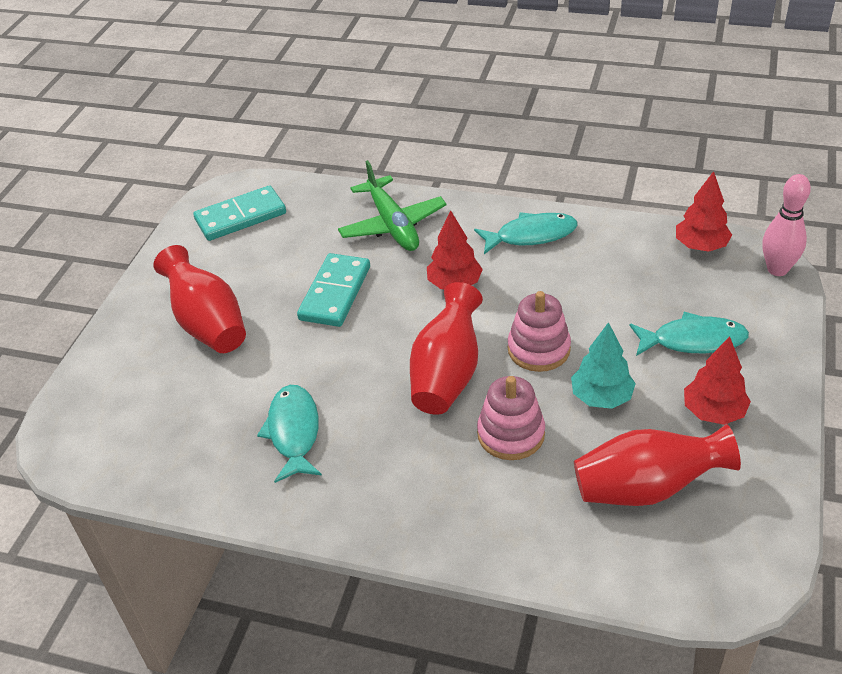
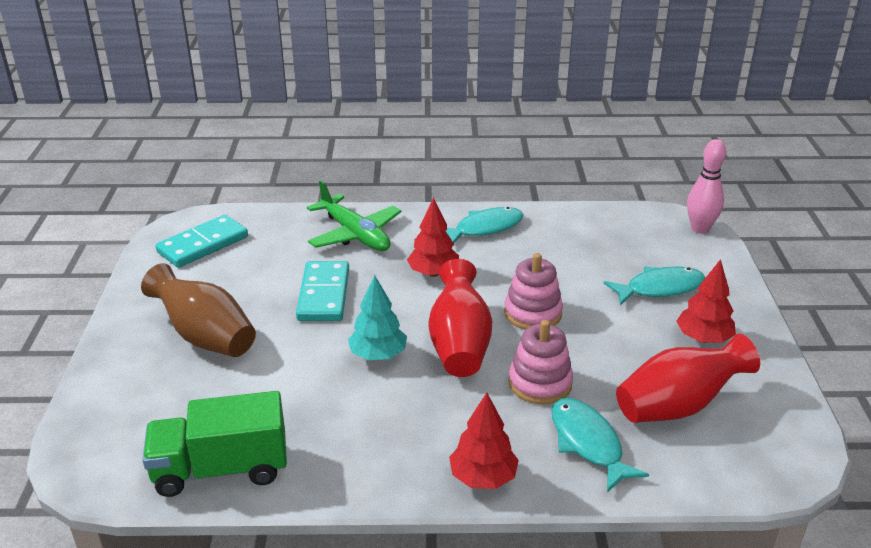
camera: 20 degrees left, 10 degrees down
(174, 470) = (221, 469): none -> green truck
(208, 323) = (205, 336): red vase -> brown vase
(294, 432) = (333, 415): turquoise fish -> turquoise fish (588, 443)
(601, 397) = (605, 342): turquoise tree -> turquoise tree (378, 355)
(700, 246) = (631, 219): red tree -> red tree (483, 477)

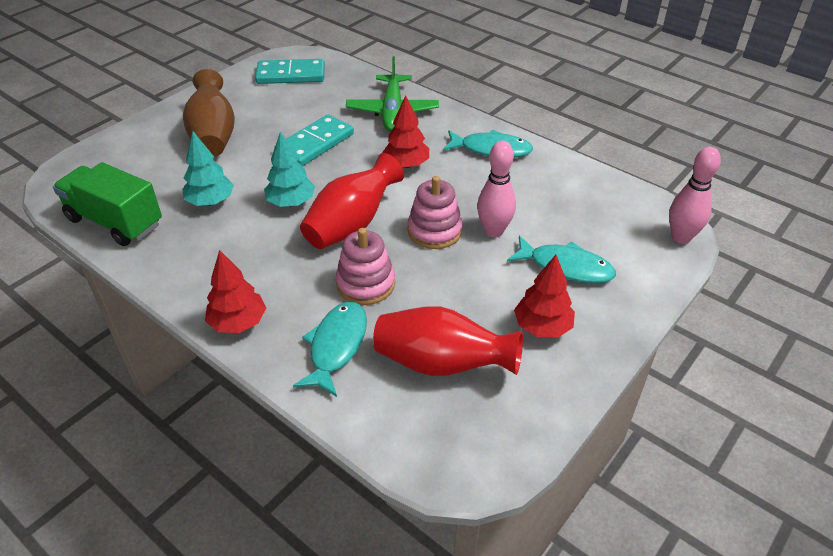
camera: 40 degrees right, 10 degrees up
(297, 395) = (211, 202): none -> turquoise tree
(576, 289) = (494, 231): none -> pink bowling pin

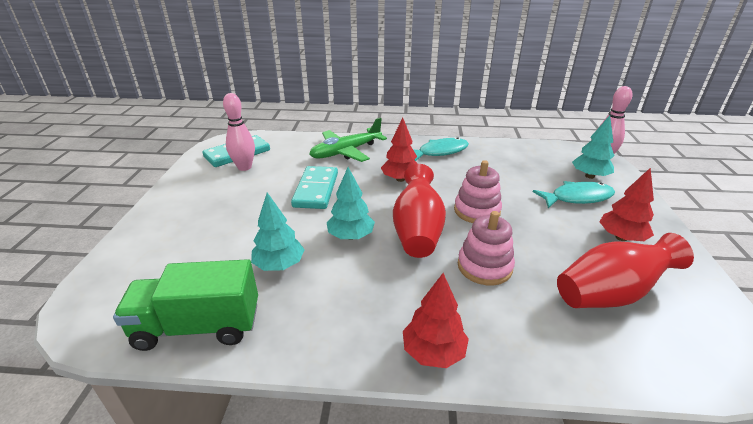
camera: 35 degrees left, 10 degrees down
(213, 136) = (219, 215): brown vase -> none
(336, 346) = (531, 324): turquoise fish -> none
(392, 111) = (346, 152): green plane -> green plane turned 90 degrees clockwise
(494, 231) = (510, 195): pink bowling pin -> pink bowling pin (244, 167)
(625, 251) = (589, 176): none -> turquoise tree

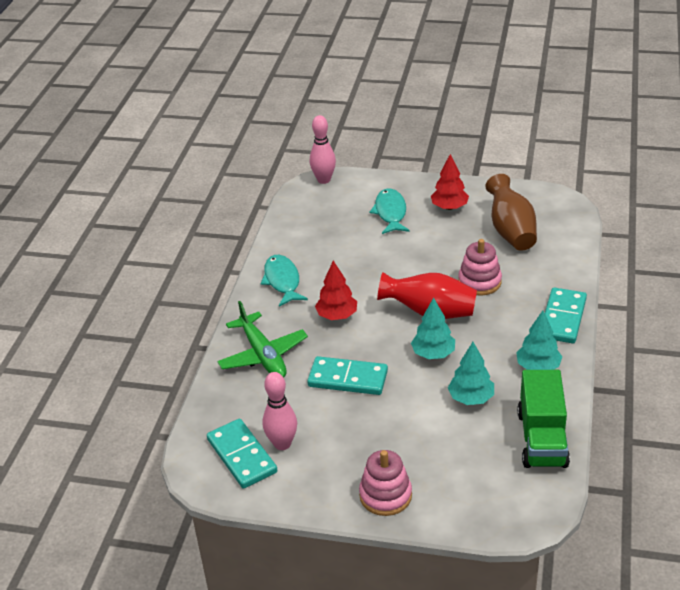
camera: 80 degrees left, 5 degrees up
(433, 352) = (563, 318): red tree -> turquoise domino
(477, 211) = (403, 273): pink stacking toy -> pink stacking toy (385, 495)
(589, 176) = (355, 196): turquoise tree -> turquoise tree (538, 367)
(610, 294) = (511, 231): red vase -> brown vase

